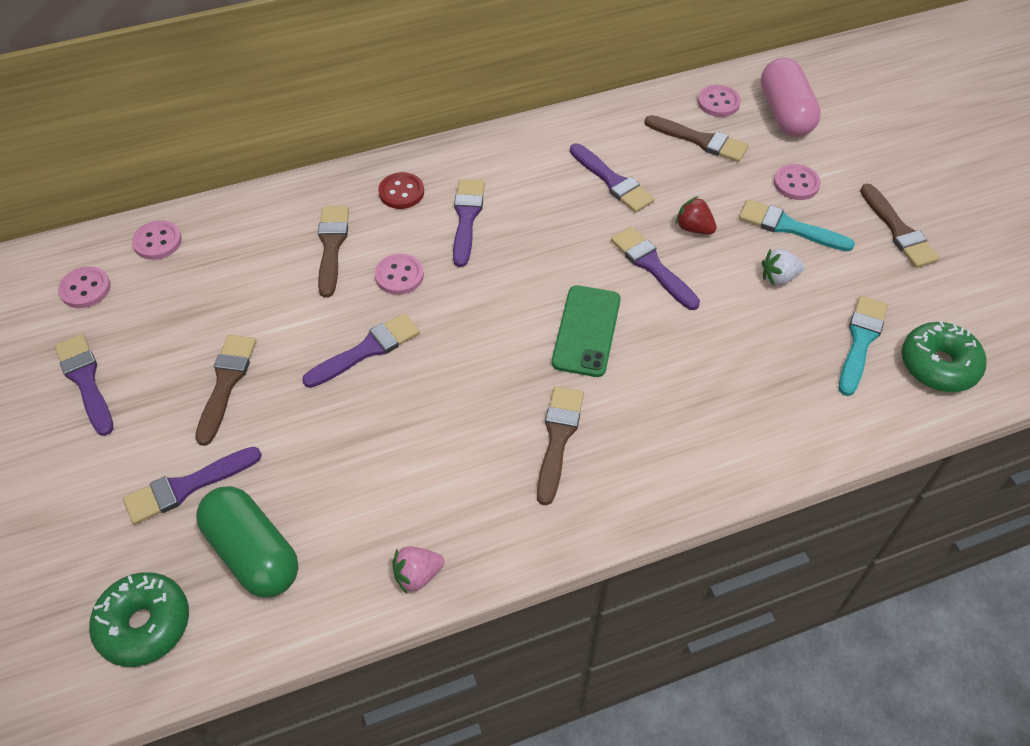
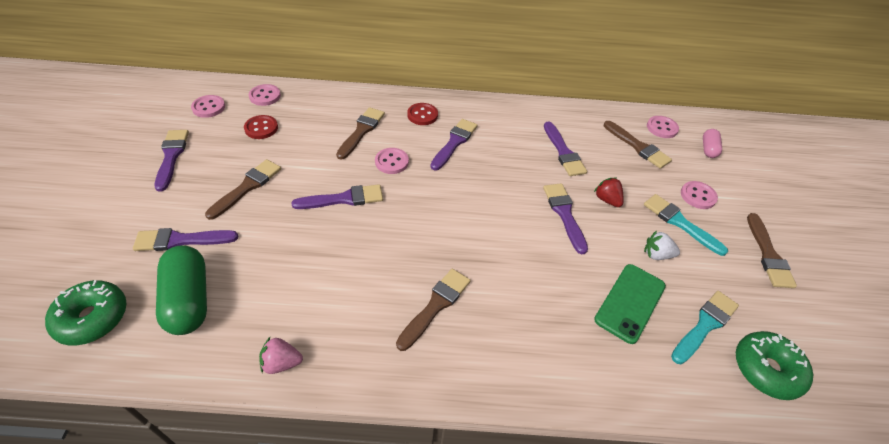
camera: 20 degrees right, 5 degrees down
(186, 292) = (261, 128): none -> red button
(586, 331) = (495, 240): green phone -> green phone (630, 302)
(785, 113) = (708, 149): pink capsule -> pink capsule, size x0.52

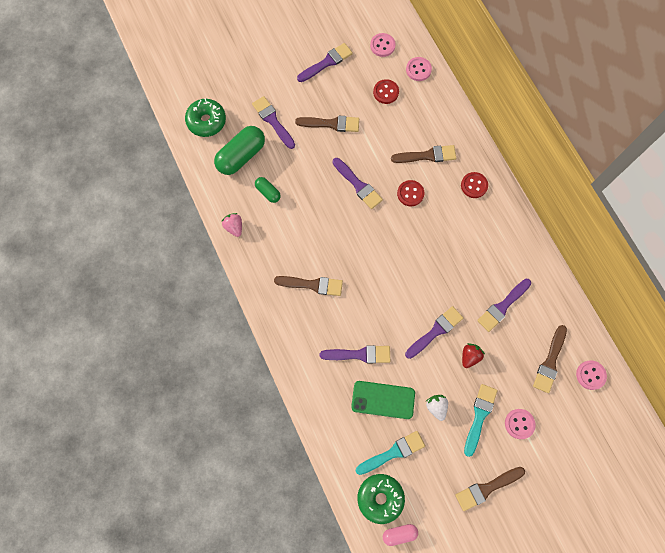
camera: 65 degrees right, 25 degrees up
(269, 293) = (268, 192): none -> green capsule
(391, 162) = (410, 193): pink button -> red button
(454, 143) = (459, 224): purple brush -> purple brush (359, 354)
(705, 325) = (393, 452): turquoise brush -> turquoise brush turned 45 degrees counterclockwise
(708, 149) = (588, 421): pink capsule -> pink capsule (399, 533)

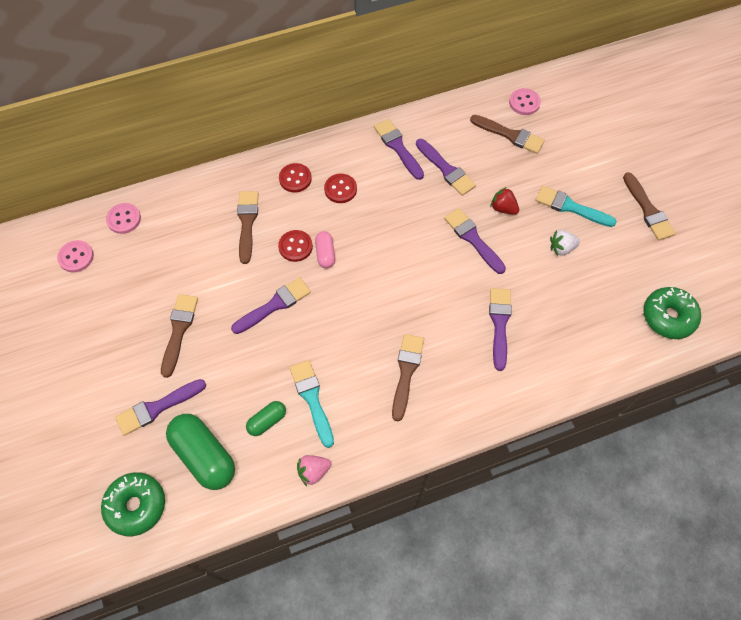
camera: 85 degrees left, 10 degrees down
(326, 62) = (82, 328): purple brush -> purple brush (398, 147)
(383, 400) = (554, 303): green phone -> none
(386, 92) = (147, 260): red button -> red button (340, 189)
(393, 452) = (616, 298): turquoise brush -> turquoise brush (312, 399)
(399, 533) = (705, 300): pink capsule -> pink capsule (325, 254)
(519, 424) = (577, 171): pink button -> none

